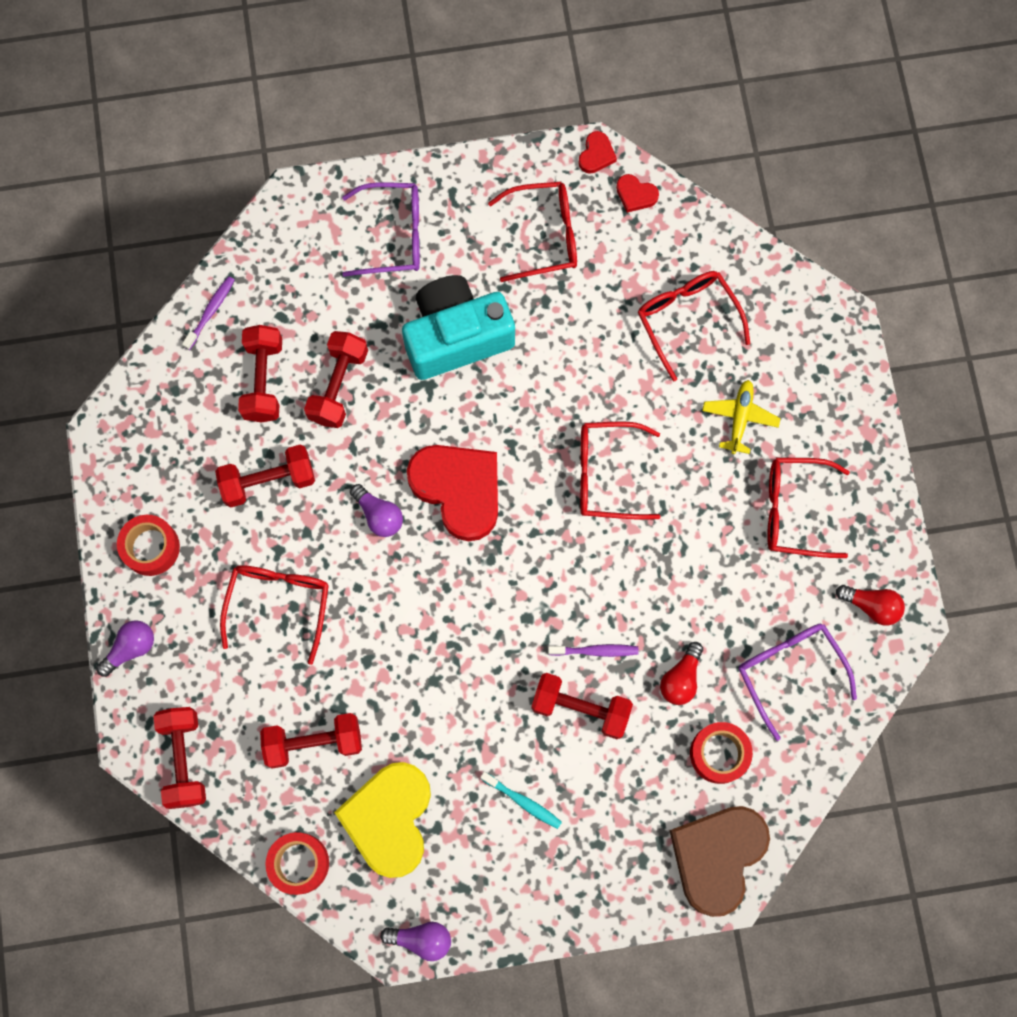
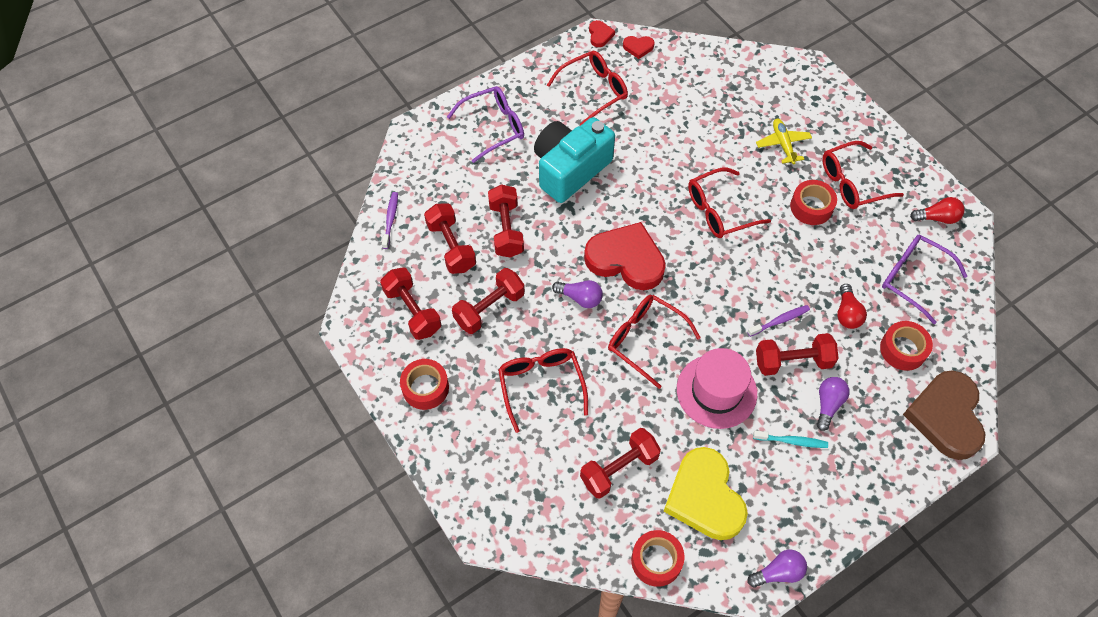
camera: 25 degrees left, 15 degrees down
(130, 648) = (446, 464): purple light bulb -> purple light bulb (828, 405)
(184, 759) = (528, 525): red dumbbell -> red dumbbell (412, 311)
(472, 703) = (716, 391): none -> pink hat
(687, 320) = (714, 103): red glasses -> red glasses (645, 340)
(722, 521) = (811, 207): none -> red tape

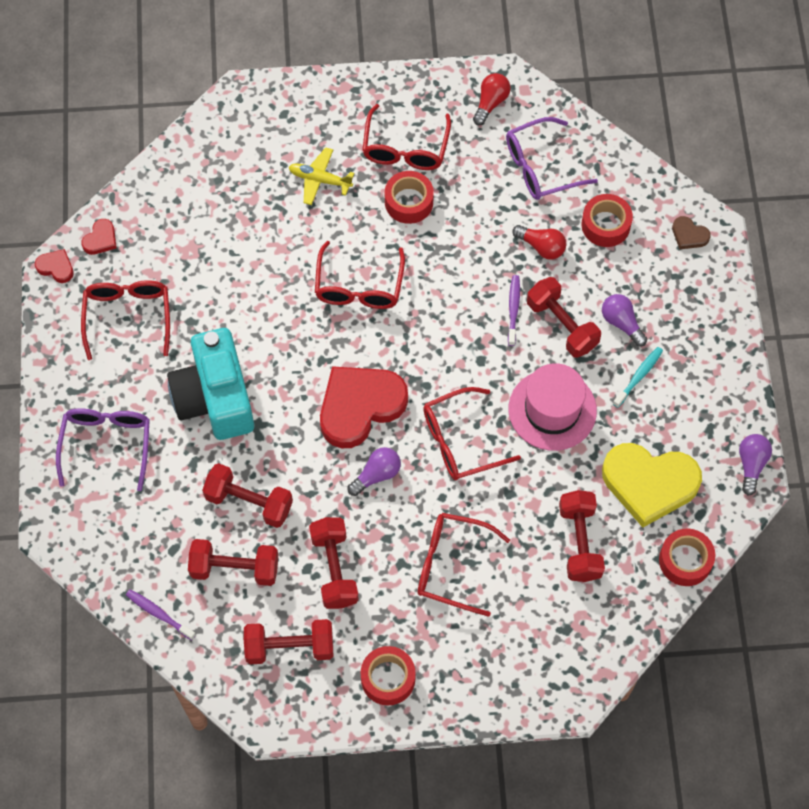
camera: 60 degrees left, 5 degrees up
(793, 362) = (562, 325): red dumbbell -> red dumbbell turned 60 degrees counterclockwise
(946, 416) = (689, 235): brown heart -> brown heart, size x0.43

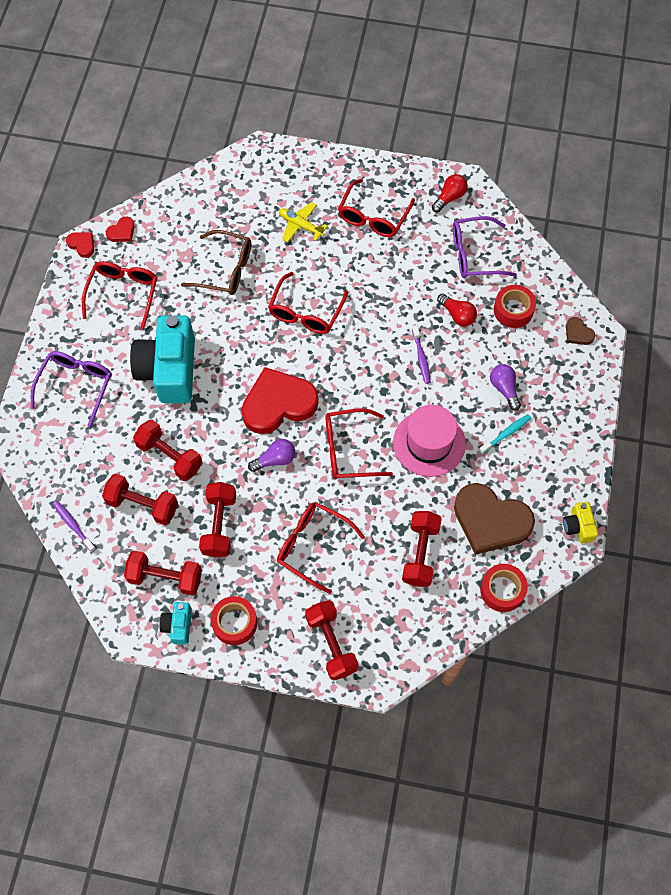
camera: 15 degrees right, 0 degrees up
(244, 257) = (225, 269): none -> brown glasses
(322, 699) = (178, 625): none -> turquoise camera
(409, 202) = (364, 257): red tape -> none
(513, 309) = (421, 358): purple toothbrush -> purple toothbrush turned 150 degrees clockwise
(562, 325) = (456, 379): red dumbbell -> red dumbbell (331, 644)
(649, 483) = (490, 521): yellow heart -> brown heart
(751, 465) = (578, 526): purple light bulb -> yellow camera

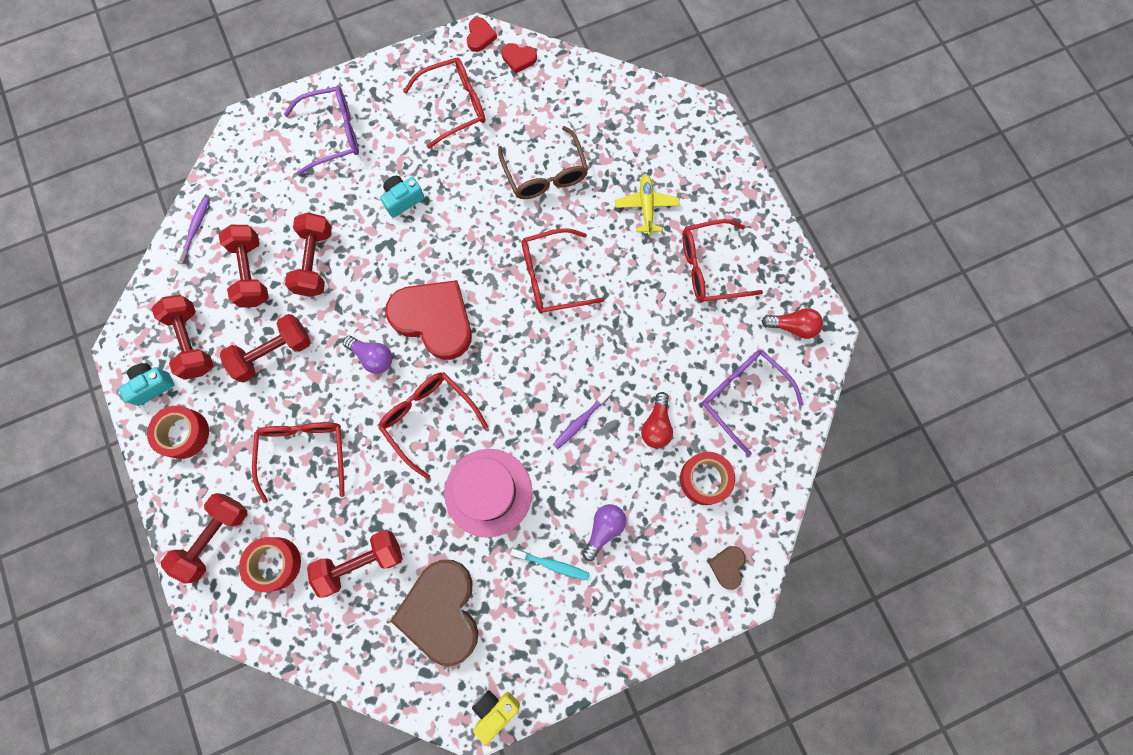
camera: 55 degrees right, 10 degrees up
(169, 370) = (403, 200): turquoise camera -> turquoise camera, size x0.45
(502, 590) = (372, 673): red tape -> red tape (274, 563)

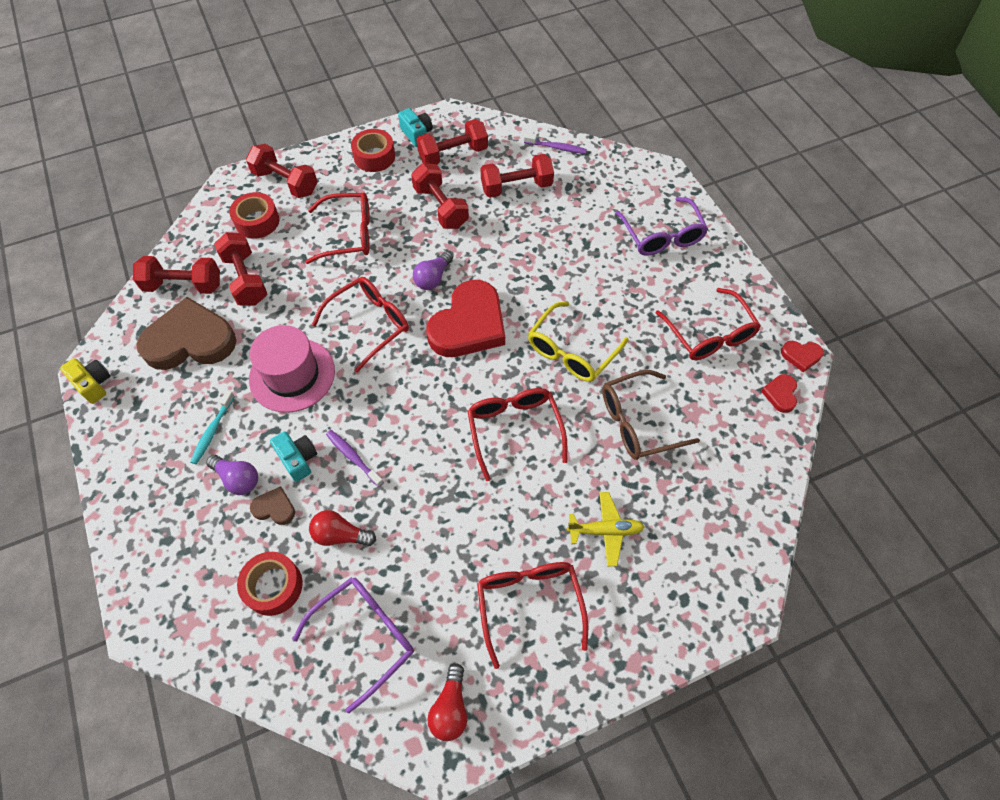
camera: 90 degrees right, 15 degrees down
(315, 262) = (528, 230): red dumbbell -> red dumbbell (183, 285)
(403, 200) = (596, 294): turquoise camera -> turquoise camera (298, 459)
(468, 225) = (572, 351): none -> yellow glasses
(727, 566) = (173, 607): brown heart -> brown heart (274, 508)

